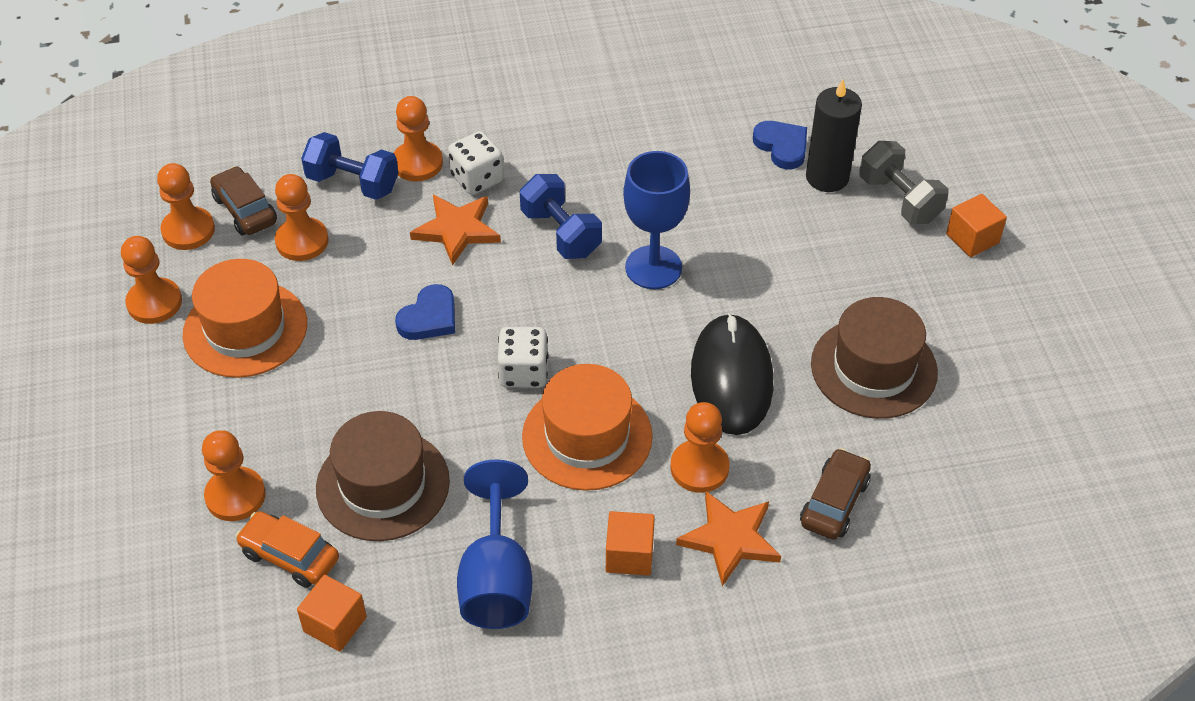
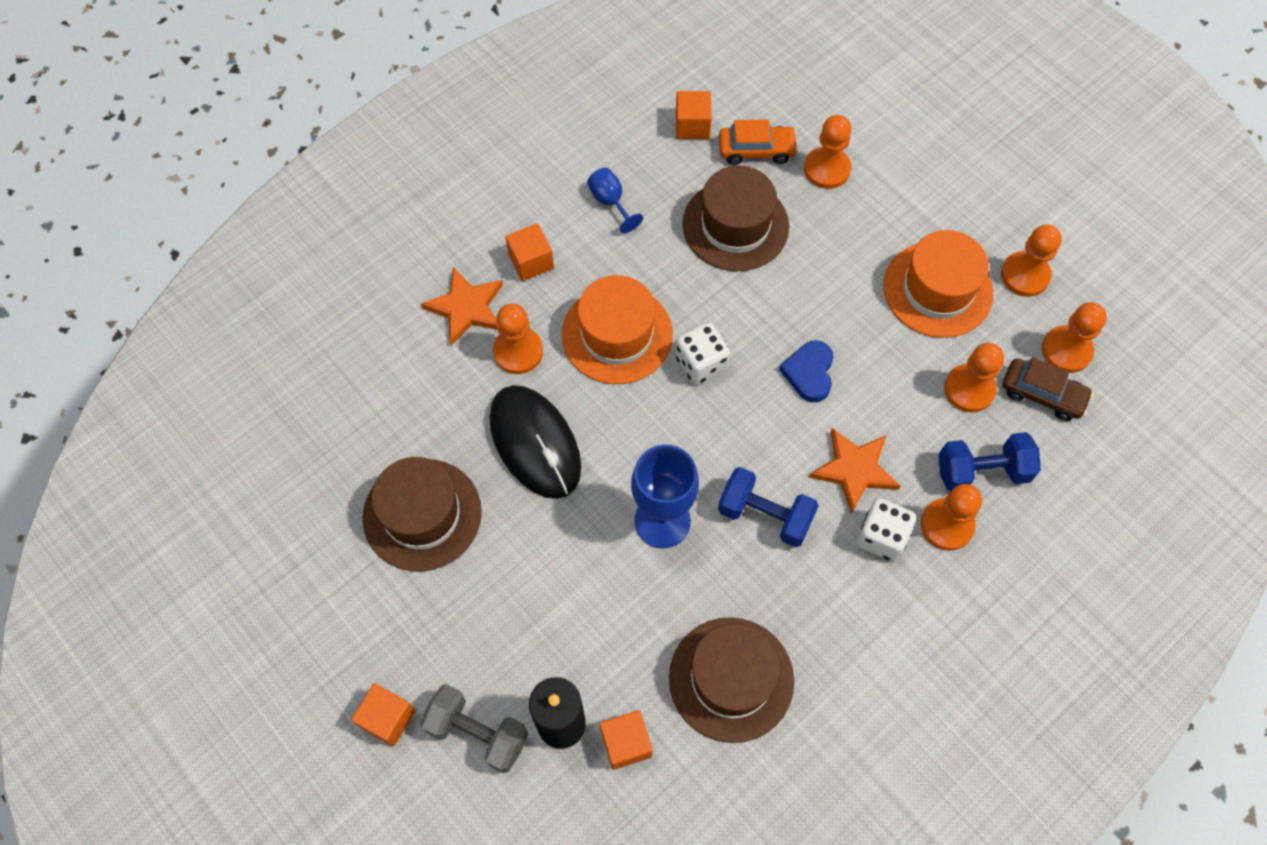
camera: 150 degrees right, 15 degrees up
(496, 579) = (610, 202): blue goblet -> blue goblet, size x0.53
(672, 148) = (731, 679): none -> brown hat
(782, 146) = (626, 743): blue heart -> orange cube
(834, 502) = (403, 374): brown car -> none

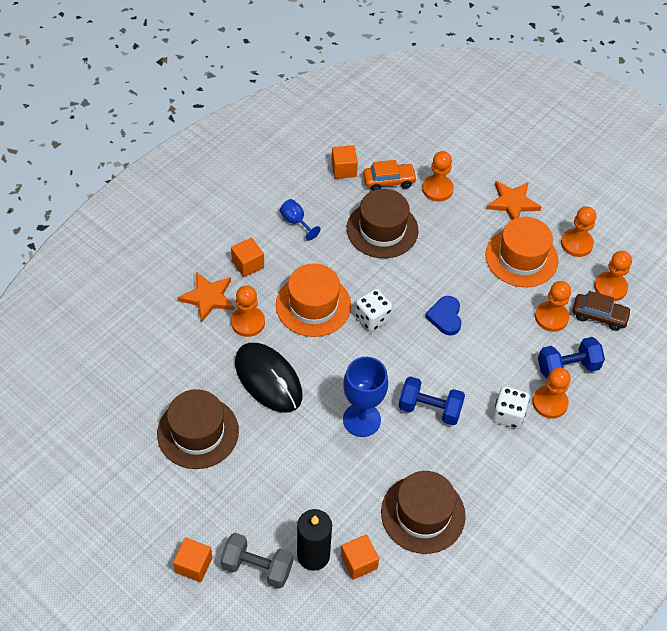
camera: 10 degrees left, 10 degrees down
(854, 470) = (484, 374): orange star -> orange star (512, 203)

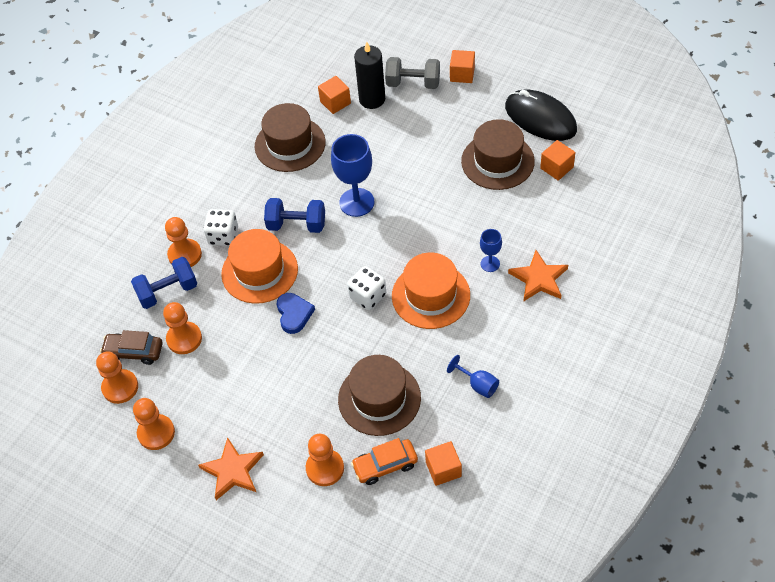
camera: 175 degrees right, 0 degrees up
(248, 264) = (512, 323): orange cube -> orange cube (556, 168)
(248, 322) = (490, 264): orange pawn -> blue goblet
(268, 379) = (451, 217): black mouse -> black mouse (540, 118)
(521, 257) = (218, 400): orange hat -> orange hat (259, 271)

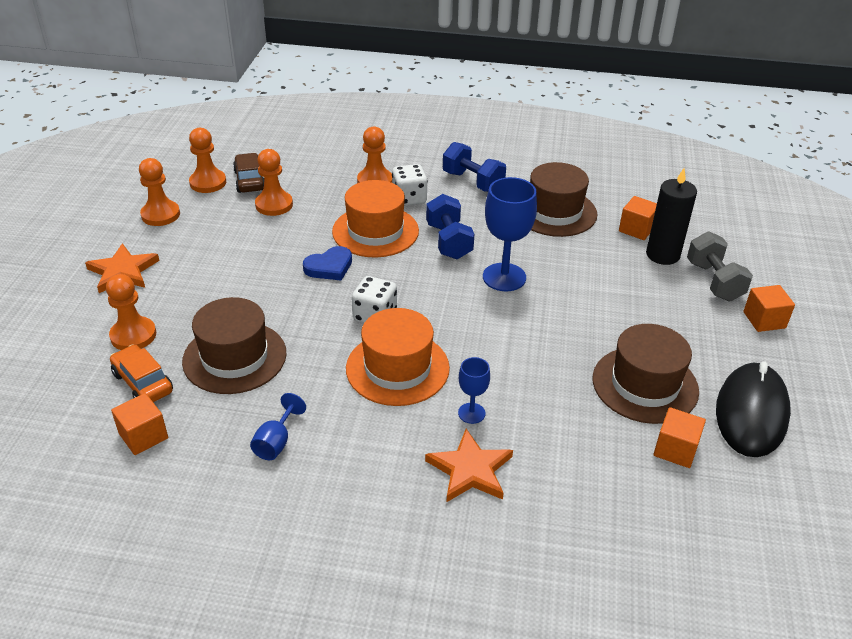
camera: 65 degrees right, 15 degrees down
(168, 291) = (326, 182): blue dumbbell -> blue dumbbell (473, 182)

